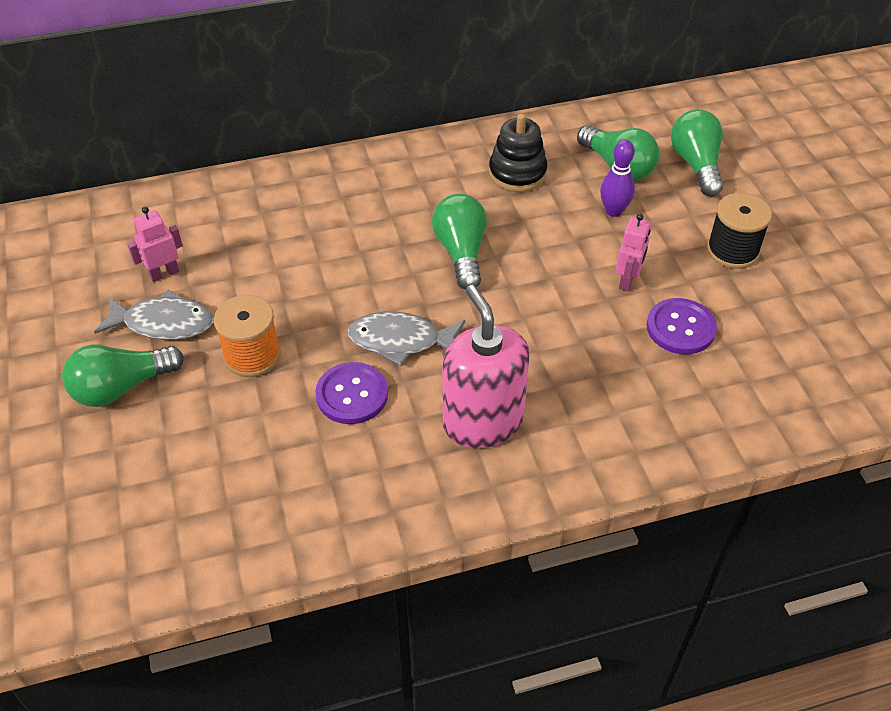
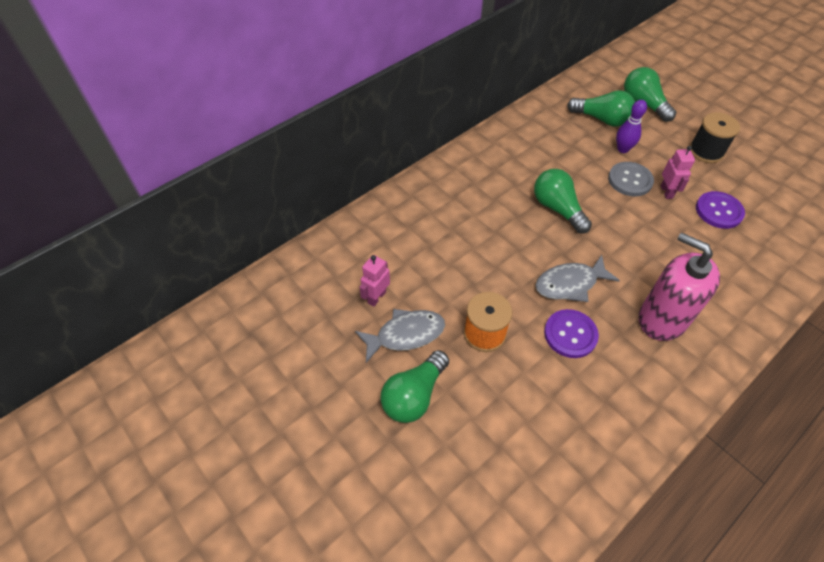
camera: 25 degrees left, 5 degrees up
(517, 173) = (548, 143): black stacking toy -> none
(589, 251) = (630, 180): none -> grey button

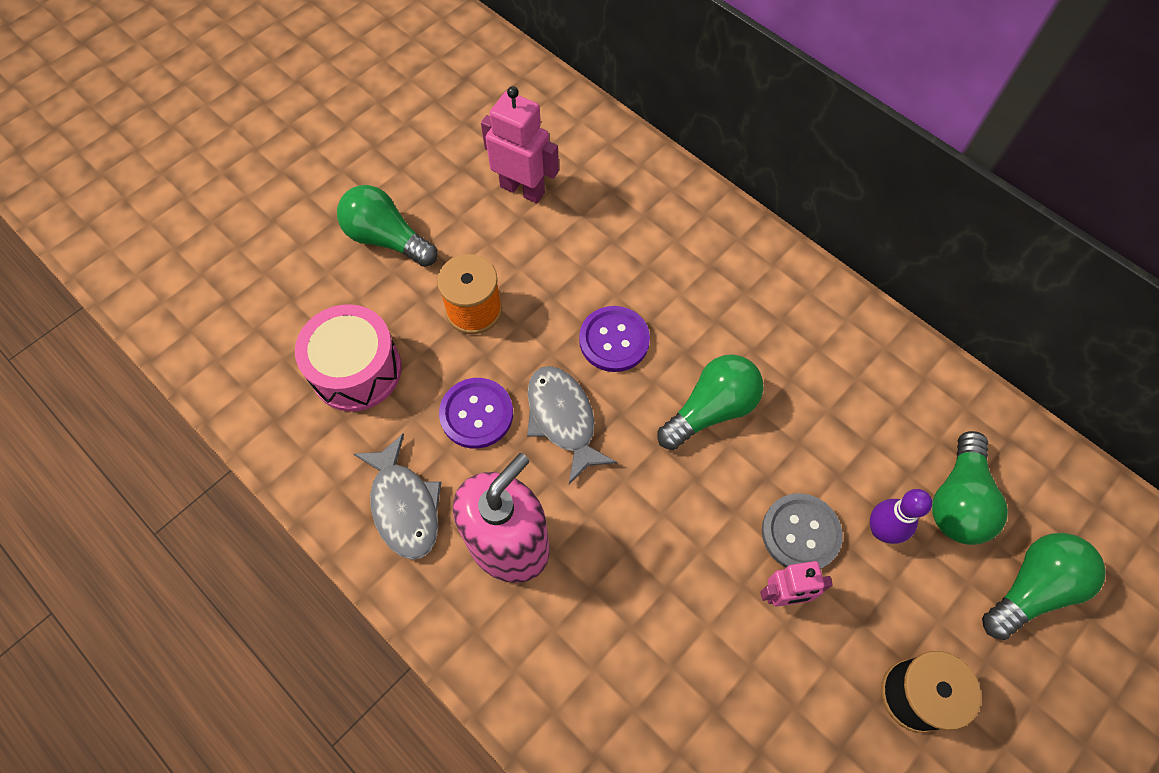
camera: 85 degrees right, 10 degrees up
(376, 297) = (522, 189): pink robot -> pink robot, size x1.56
(405, 334) = (469, 224): grey fish -> grey fish (404, 505)
(538, 417) = (356, 370): none -> pink drum
(718, 211) = (751, 686): purple button -> purple button (614, 340)

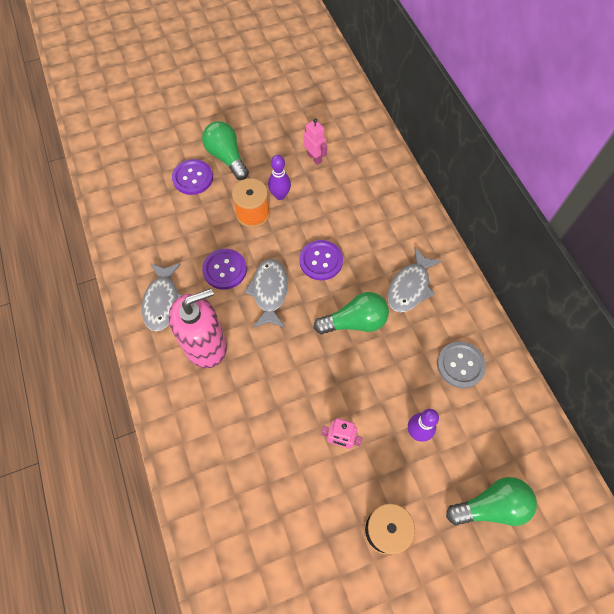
camera: 25 degrees right, 0 degrees up
(349, 291) = (193, 178): none -> purple button
(356, 370) = (175, 221): pink drum -> none
(500, 265) = (280, 195): none -> purple bowling pin
(522, 189) = (314, 158): pink robot -> pink robot, size x0.64
(760, 325) = (410, 287): none -> grey fish
(800, 533) = (368, 412): grey button -> grey button (460, 365)
(958, 500) = (474, 436): green light bulb -> none

